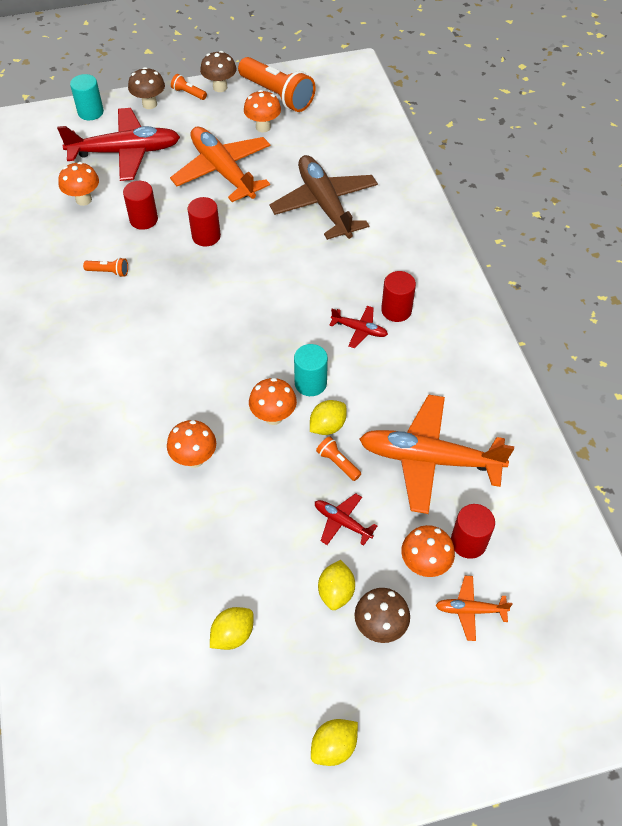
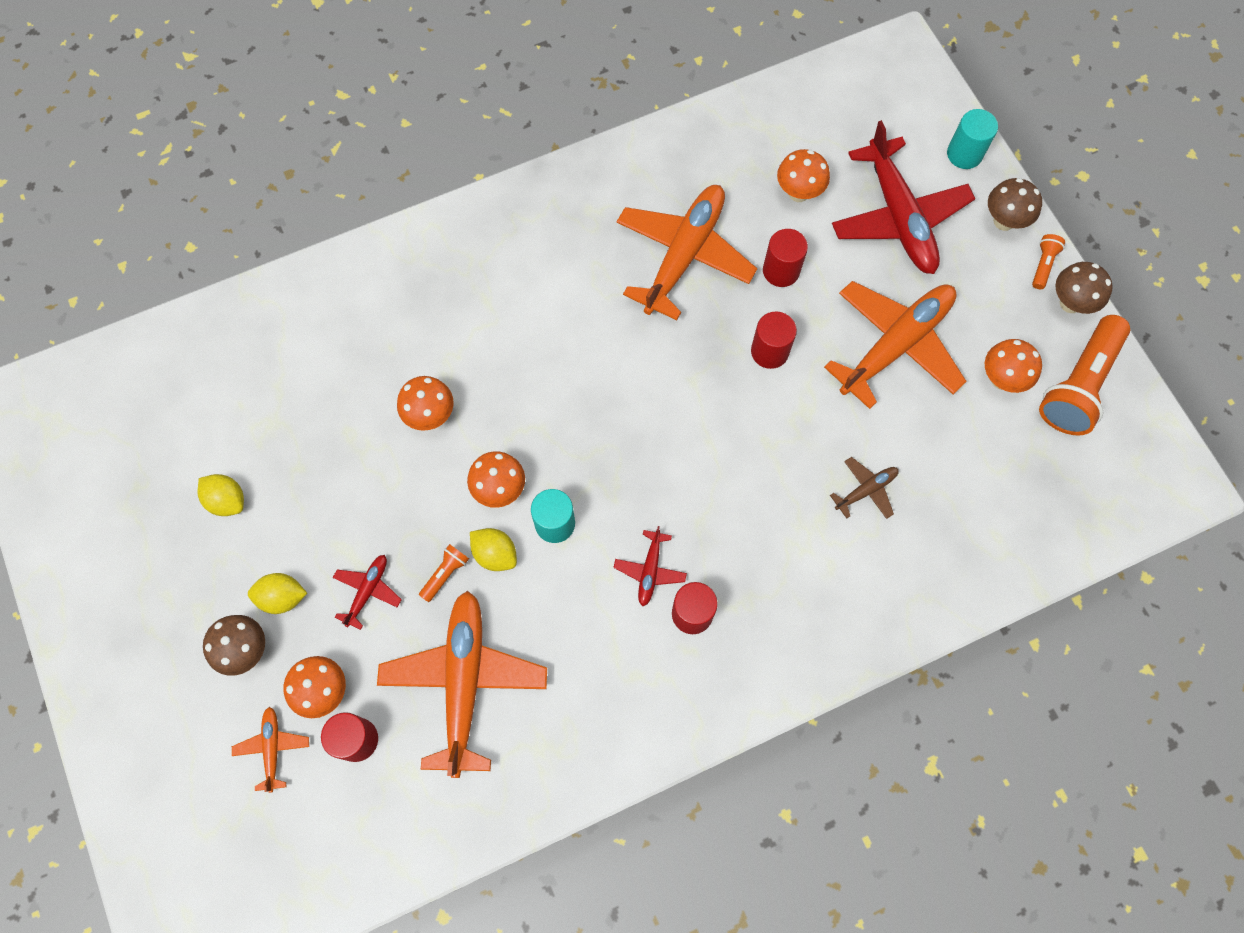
camera: 80 degrees right, 15 degrees up
(109, 272) = (684, 255): orange flashlight -> orange plane
(324, 204) = (866, 490): brown plane -> brown plane, size x0.45
(334, 746) = (118, 621): yellow lemon -> none

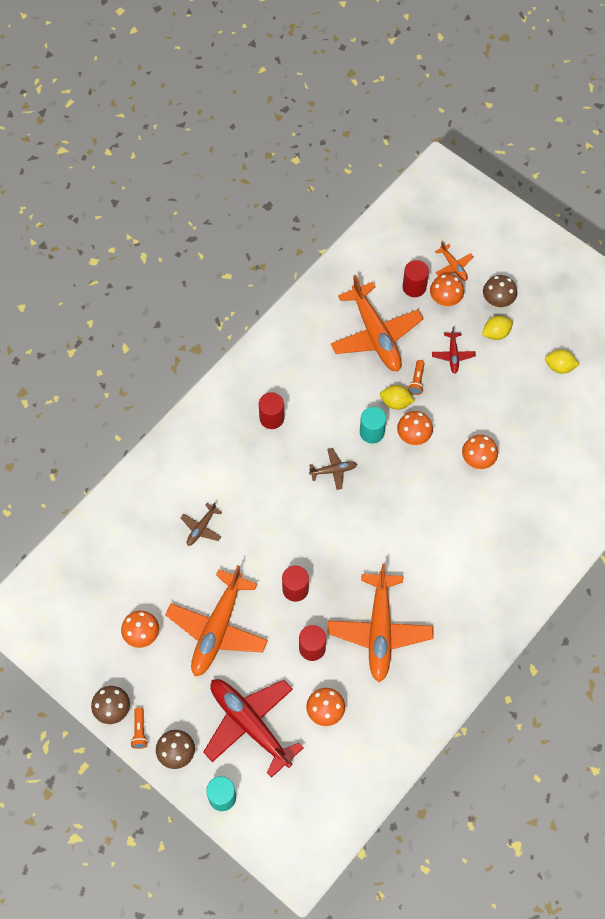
camera: 155 degrees right, 5 degrees down
(639, 491) = (333, 470): none -> brown plane
(650, 570) = (306, 430): red plane -> none
(1078, 385) = (92, 653): orange flashlight -> none

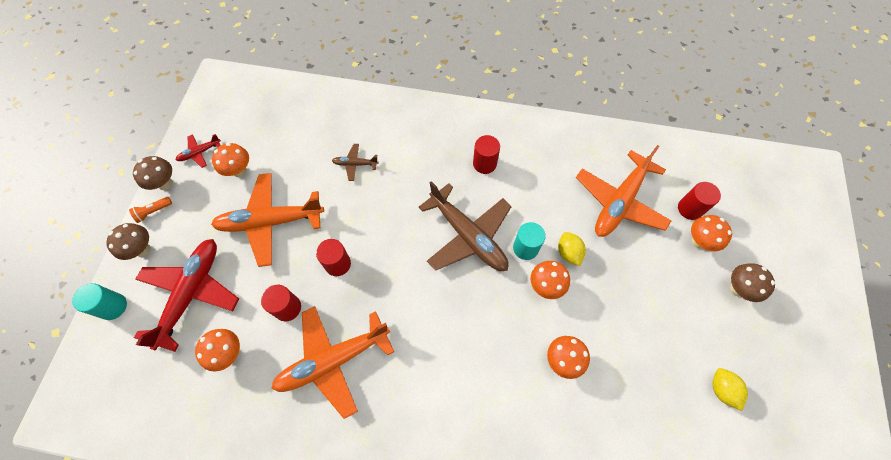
camera: 60 degrees right, 0 degrees up
(333, 470) = (468, 236): brown plane -> brown plane, size x2.23
(417, 381) = (602, 259): orange flashlight -> none
(453, 266) = (738, 231): orange plane -> none
(453, 355) = (652, 278): red plane -> red plane (200, 153)
(496, 333) = (705, 305): yellow lemon -> none

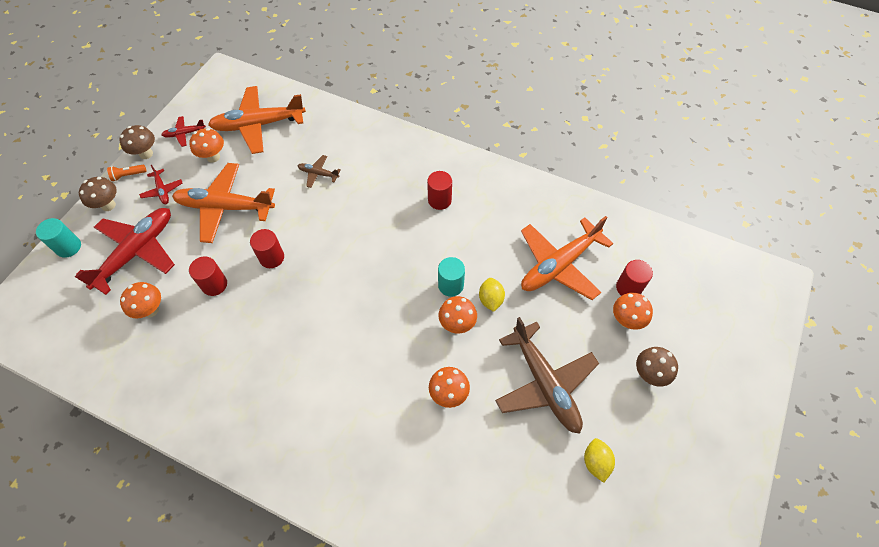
camera: 15 degrees right, 5 degrees down
(197, 219) = (162, 190): none -> red plane
(333, 360) = (238, 339): orange plane -> orange plane (258, 125)
(468, 236) = (400, 261): brown plane -> brown plane (545, 383)

